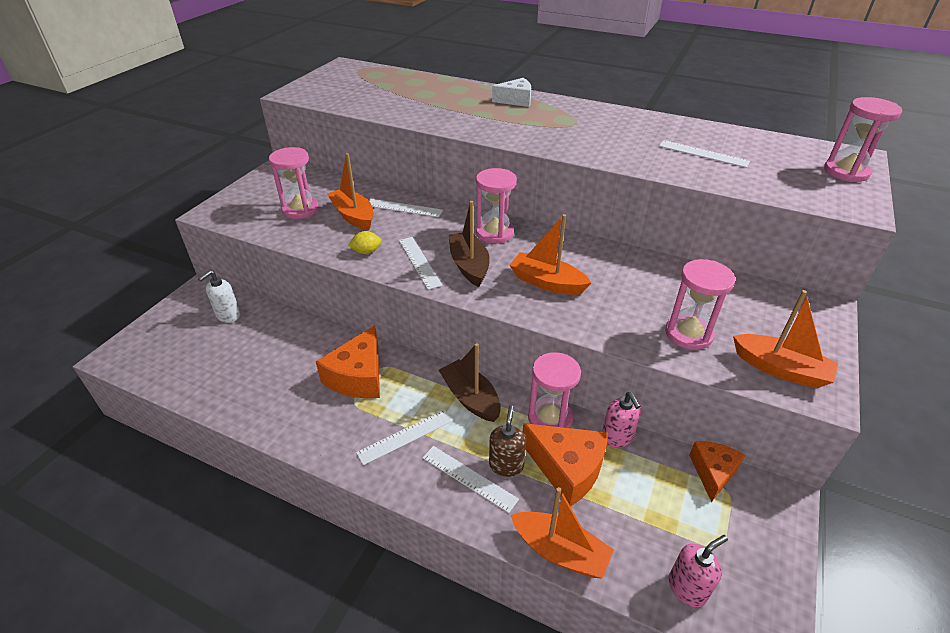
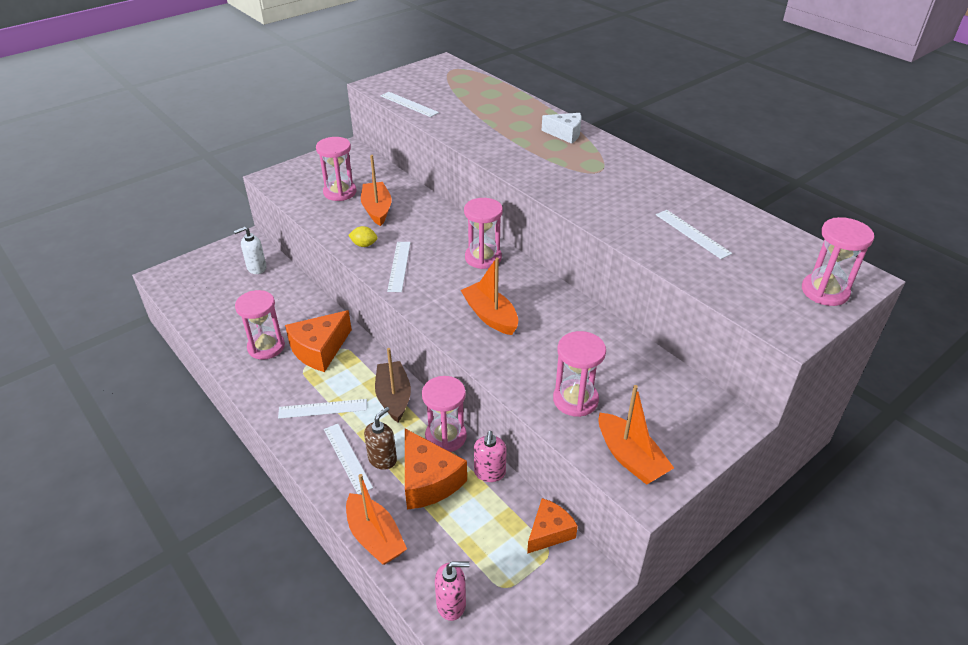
camera: 25 degrees right, 0 degrees up
(296, 393) = (266, 347): none -> pink hourglass
(403, 208) = (423, 213): white ruler -> white ruler (409, 104)
(469, 265) = (437, 281): brown boat -> none

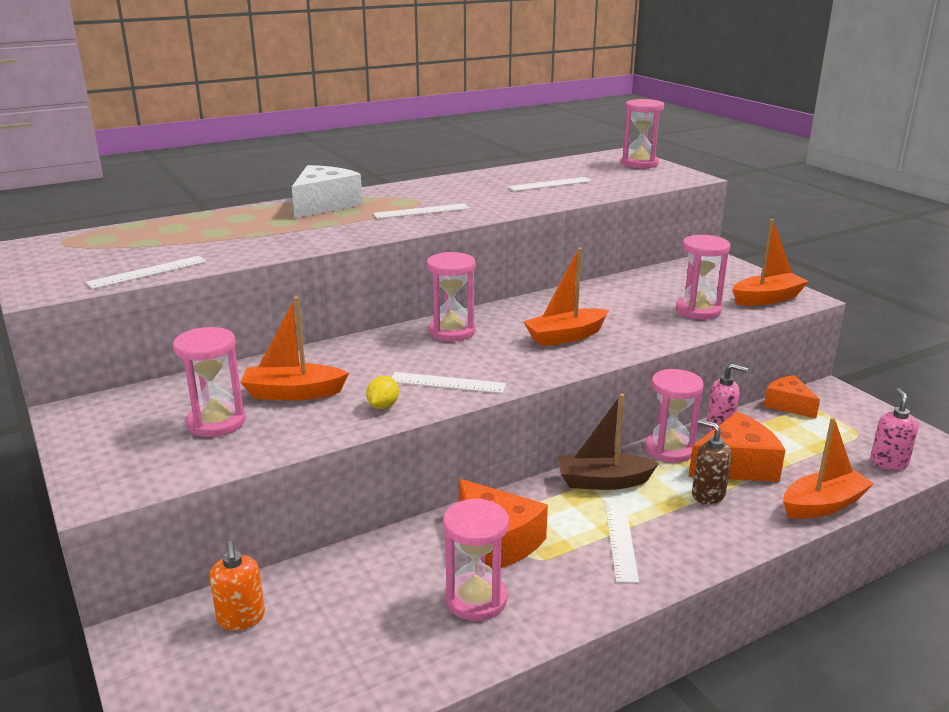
camera: 80 degrees left, 15 degrees down
(256, 268) = (241, 618): white soap dispenser -> orange soap dispenser
(347, 457) = (708, 521): white ruler -> white ruler (421, 211)
(565, 134) = (324, 205): white cheese -> white cheese, size x1.54

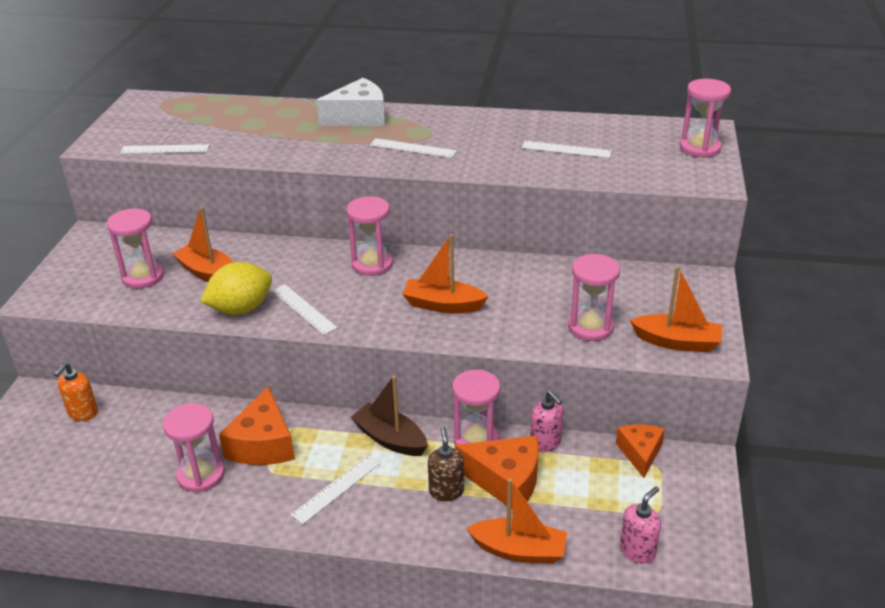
camera: 40 degrees right, 10 degrees up
(383, 406) = (241, 309): yellow lemon -> yellow lemon, size x2.06

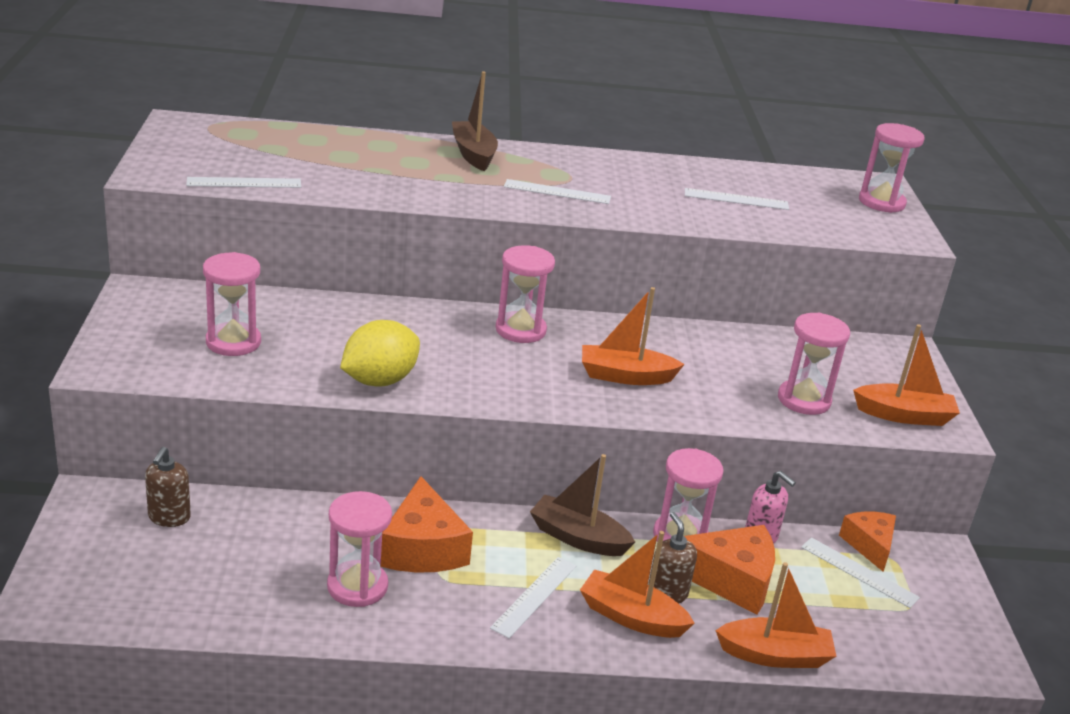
camera: 15 degrees left, 5 degrees down
(83, 413) = (169, 517): orange soap dispenser -> brown soap dispenser
(208, 273) = (318, 339): orange boat -> orange boat (631, 617)
(303, 309) = (458, 380): white ruler -> white ruler (859, 572)
(359, 117) = (473, 154): white cheese -> brown boat
(637, 551) = (905, 649): pink soap dispenser -> none

